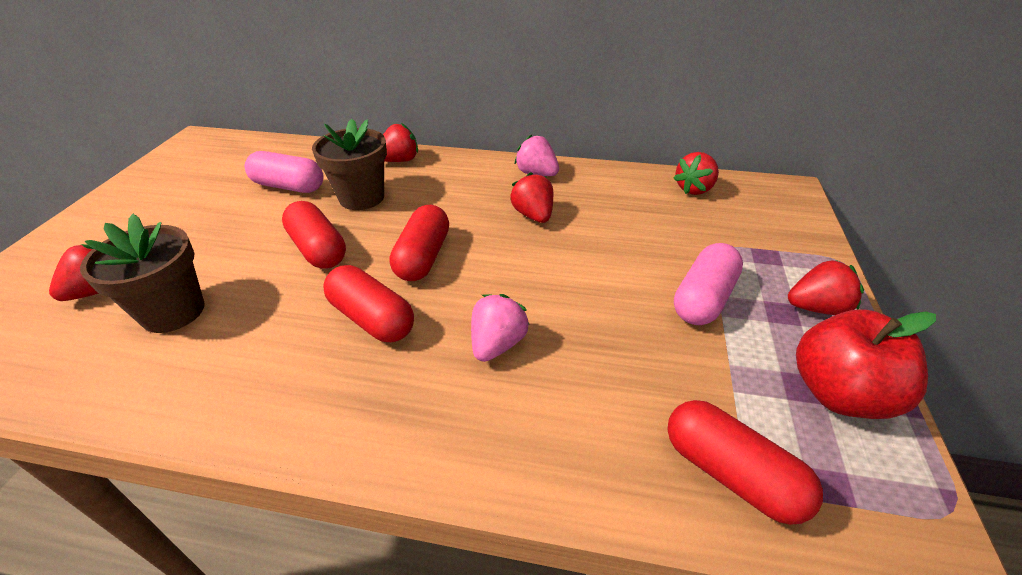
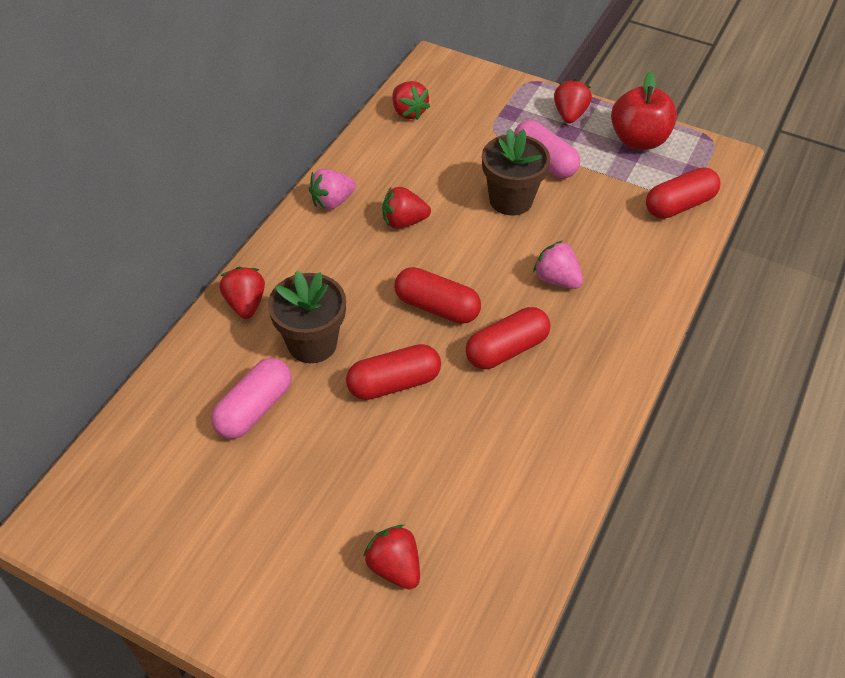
camera: 75 degrees left, 10 degrees up
(173, 312) = (451, 494): brown flower pot -> brown flower pot (511, 200)

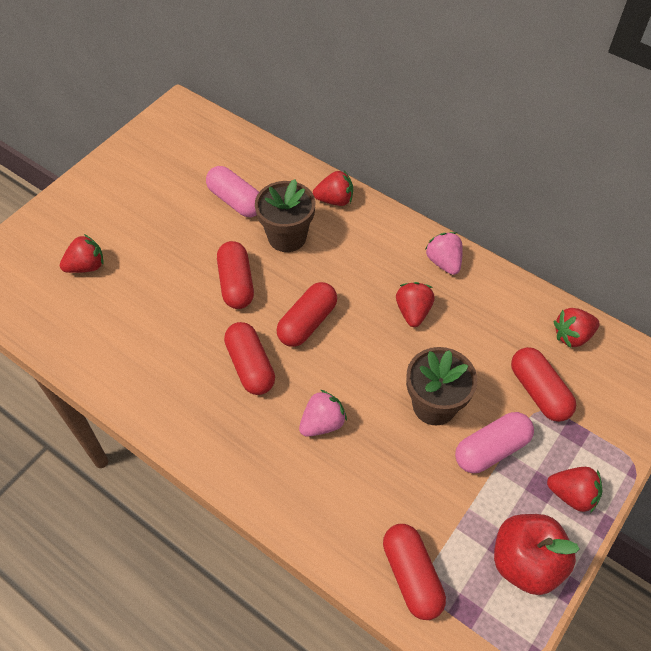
camera: 100 degrees right, 5 degrees up
(475, 133) = (539, 391): none -> red capsule

